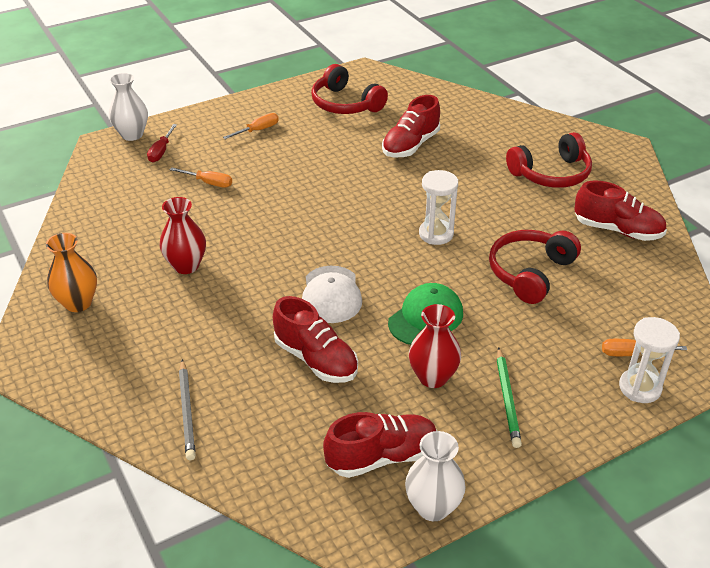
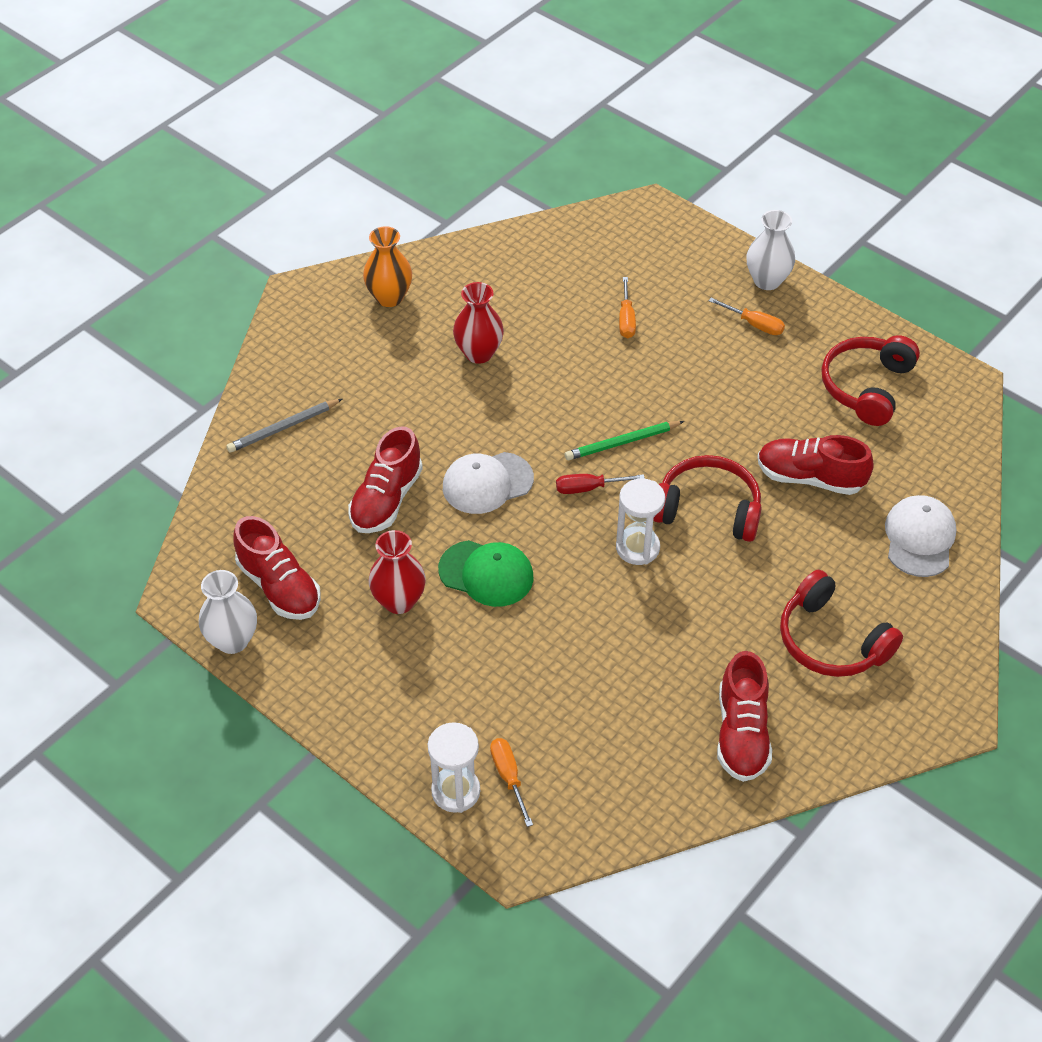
camera: 70 degrees right, 10 degrees up
(132, 135) = (680, 223): white vase -> white vase (767, 281)
(161, 151) = (662, 259): red screwdriver -> red screwdriver (588, 488)
(481, 120) = (919, 538): none -> white cap
(507, 399) = (392, 671): green pencil -> green pencil (622, 442)
(530, 273) = (609, 654): red headphones -> red headphones (708, 509)

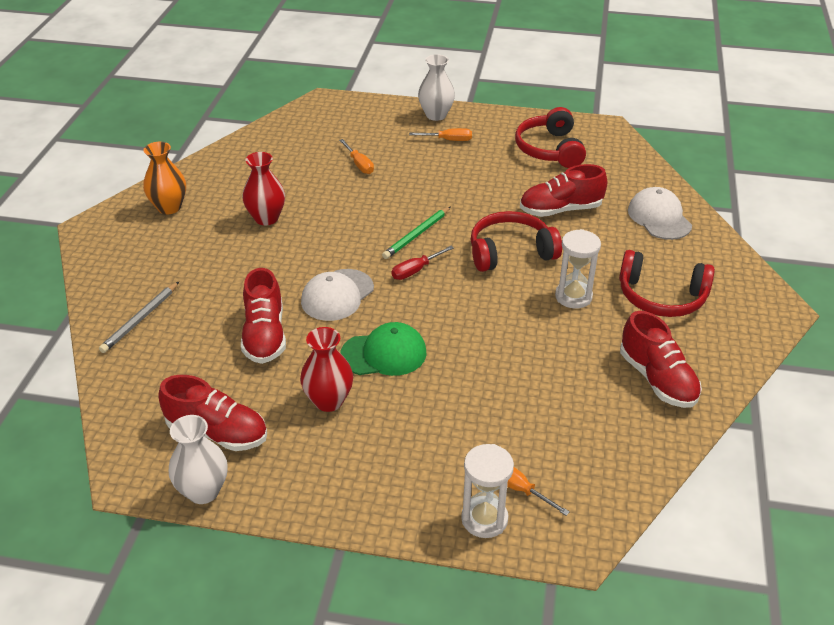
camera: 30 degrees left, 10 degrees down
(637, 548) = (482, 293): white hourglass -> white hourglass (573, 296)

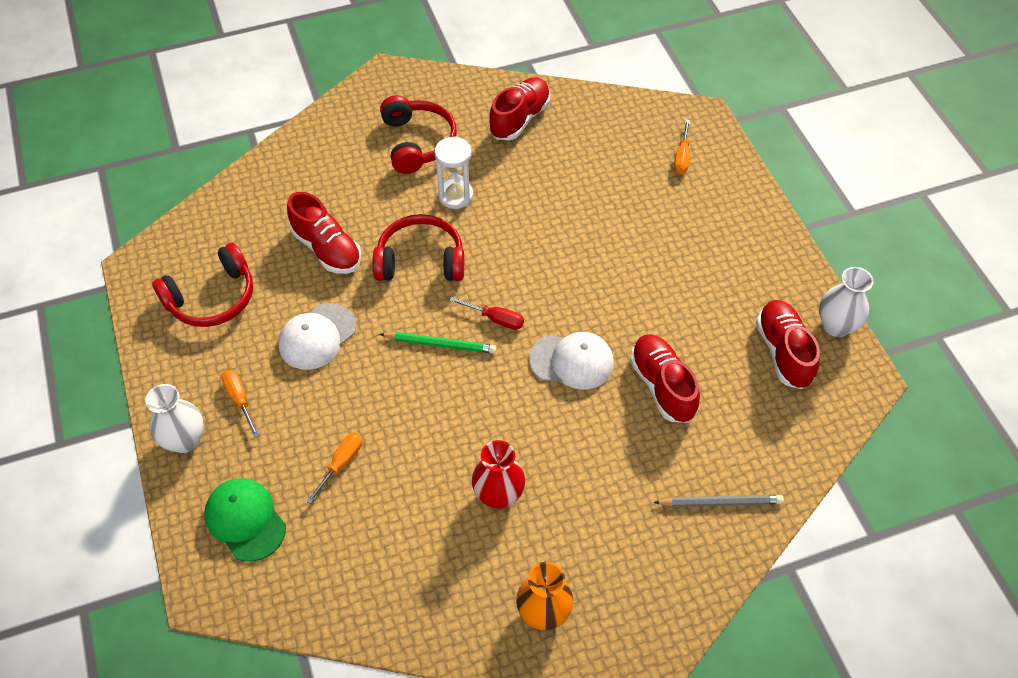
camera: 120 degrees left, 15 degrees up
(265, 335) = (662, 386): red shoe -> red shoe turned 75 degrees counterclockwise
(328, 401) = (695, 298): red vase -> none
(384, 354) = (617, 289): green cap -> green cap (245, 520)
(484, 519) = (720, 163): white hourglass -> none
(510, 252) = (420, 260): red headphones -> red headphones turned 135 degrees clockwise
(659, 217) = (297, 175): white cap -> white cap (317, 336)

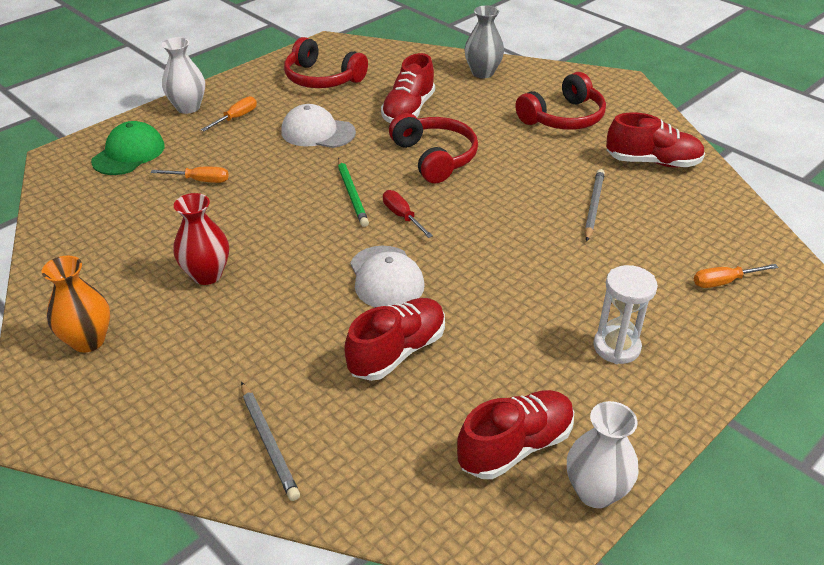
camera: 65 degrees right, 15 degrees down
(299, 164) = (482, 73): none -> grey vase
(455, 196) = (523, 154): white hourglass -> white hourglass (616, 347)
(495, 319) = (402, 216): red screwdriver -> red screwdriver turned 150 degrees clockwise
(556, 185) = (593, 206): none -> grey pencil

